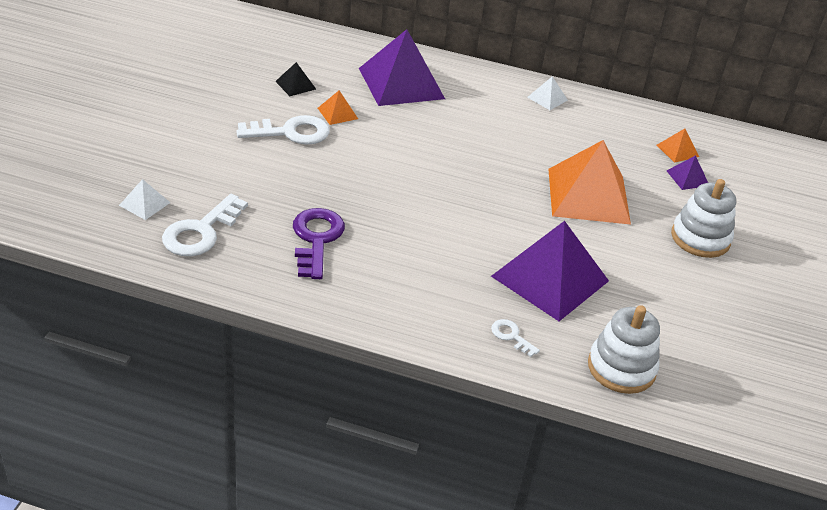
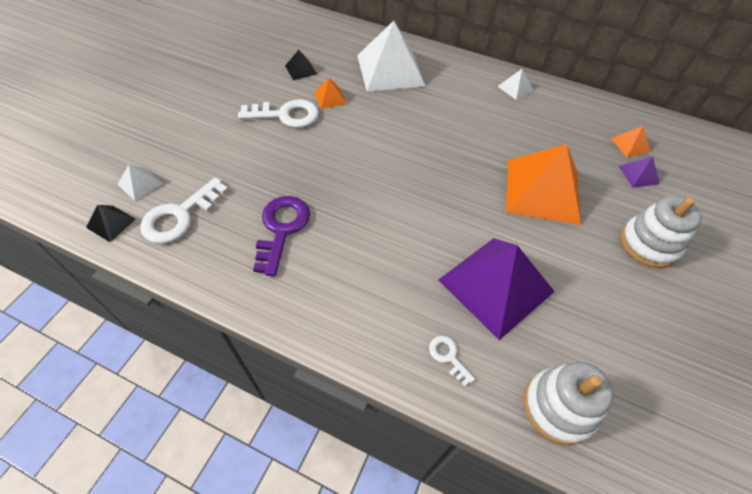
camera: 10 degrees right, 15 degrees up
(126, 241) = (111, 223): none -> black pyramid
(401, 83) = (390, 70): purple pyramid -> white pyramid

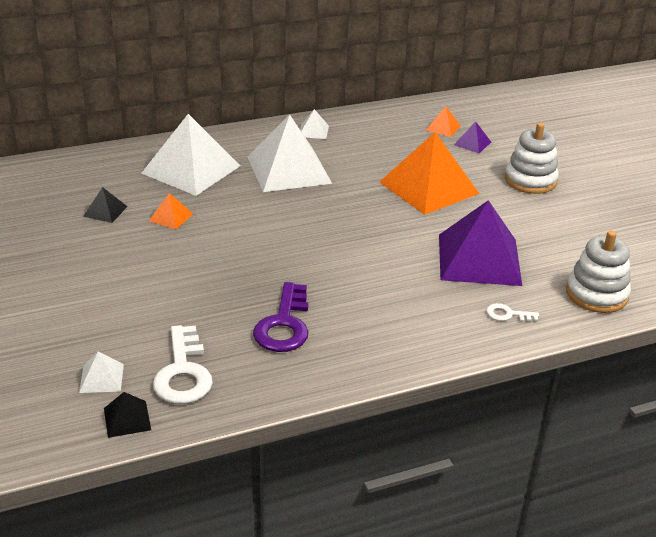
camera: 45 degrees left, 20 degrees down
(282, 229) = (284, 324): purple key -> purple key turned 135 degrees counterclockwise
(286, 115) = (152, 251): white key -> none
(454, 109) = (289, 170): none -> white pyramid

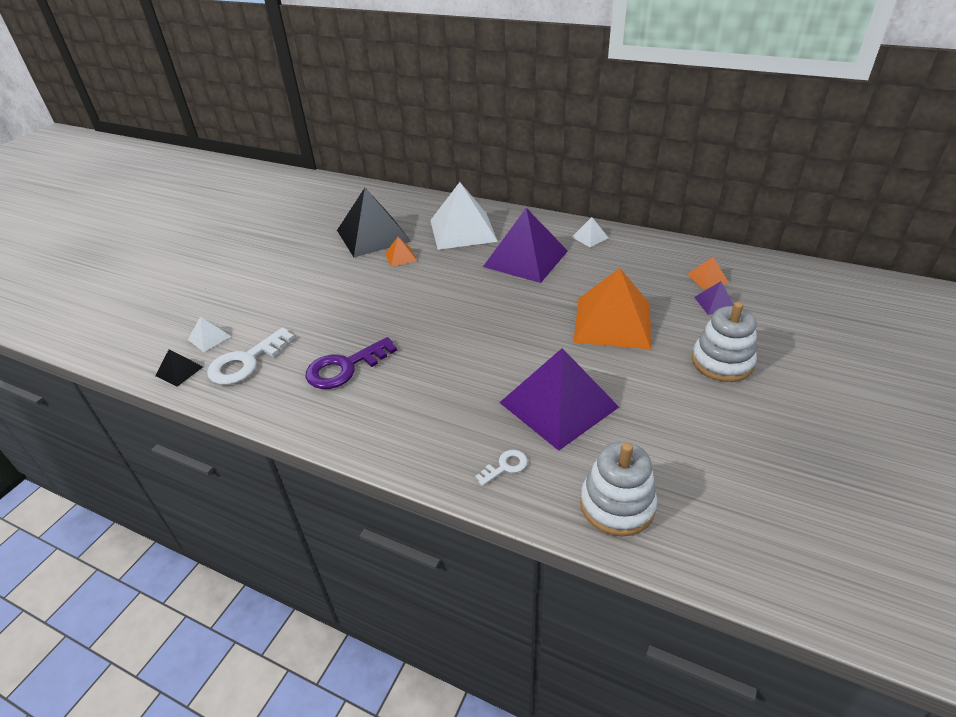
camera: 50 degrees right, 5 degrees up
(105, 211) = (373, 235): black pyramid -> black pyramid, size x2.33
(289, 170) = (525, 258): white pyramid -> purple pyramid
(507, 314) = (505, 466): white key -> white key turned 90 degrees clockwise

